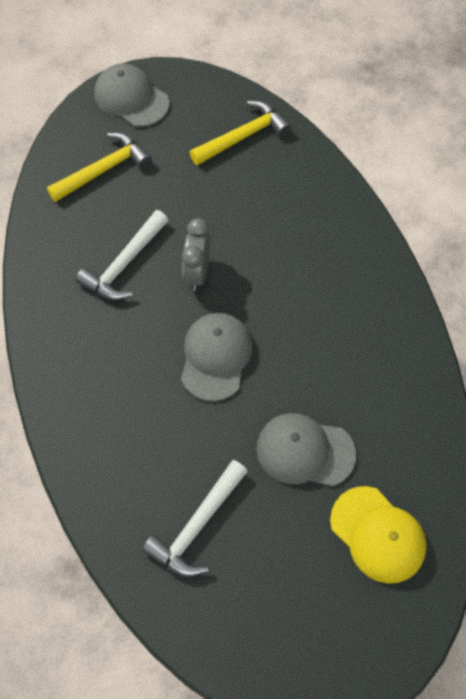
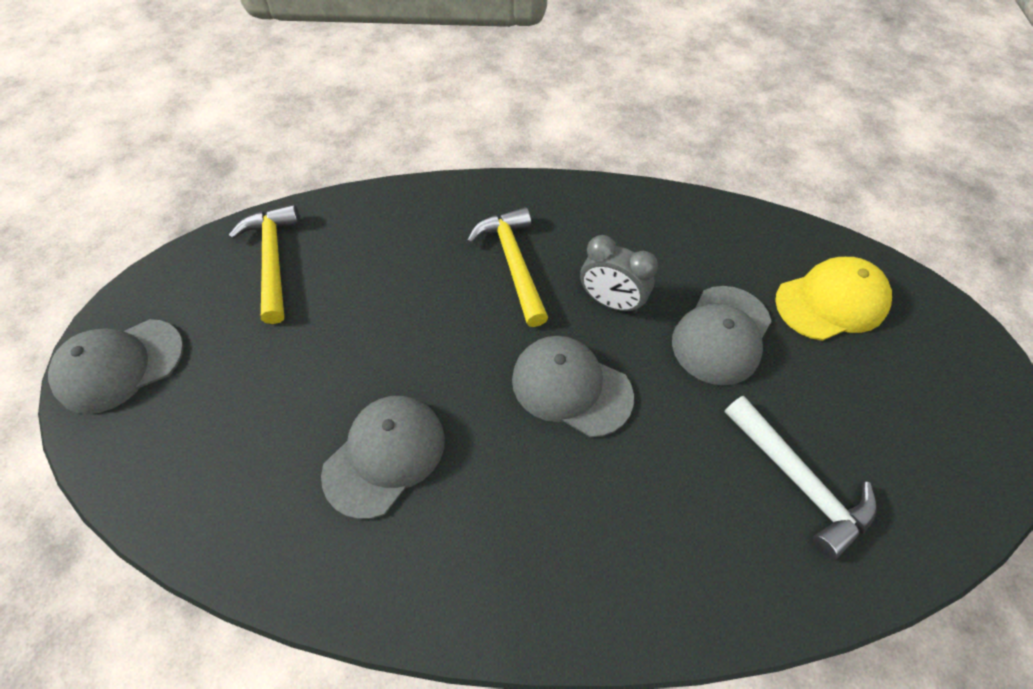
camera: 70 degrees left, 5 degrees down
(103, 170) = (214, 437): yellow hammer -> yellow hammer (513, 264)
(124, 264) = (385, 455): white hammer -> grey cap
(197, 273) = (442, 370): grey clock -> grey clock (611, 302)

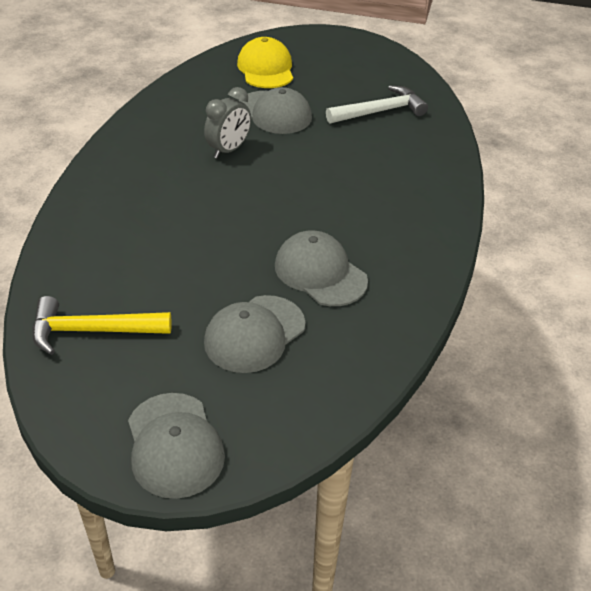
camera: 80 degrees left, 15 degrees down
(513, 264) = (171, 188): yellow hammer -> none
(571, 387) = (292, 180): grey cap -> grey cap (254, 334)

